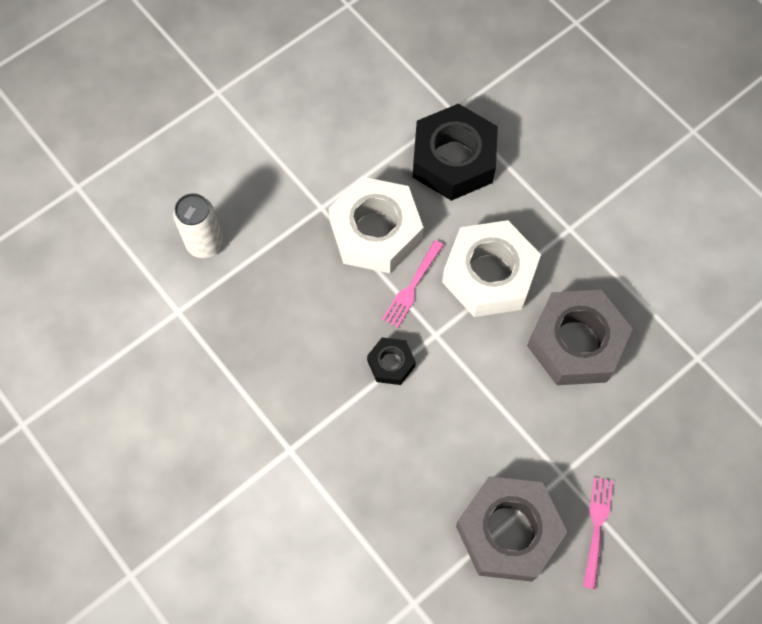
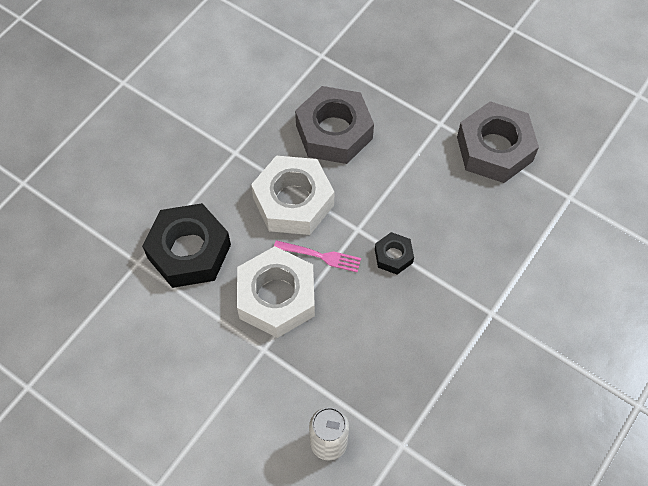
camera: 105 degrees left, 5 degrees down
(596, 527) = (470, 96): pink fork -> none

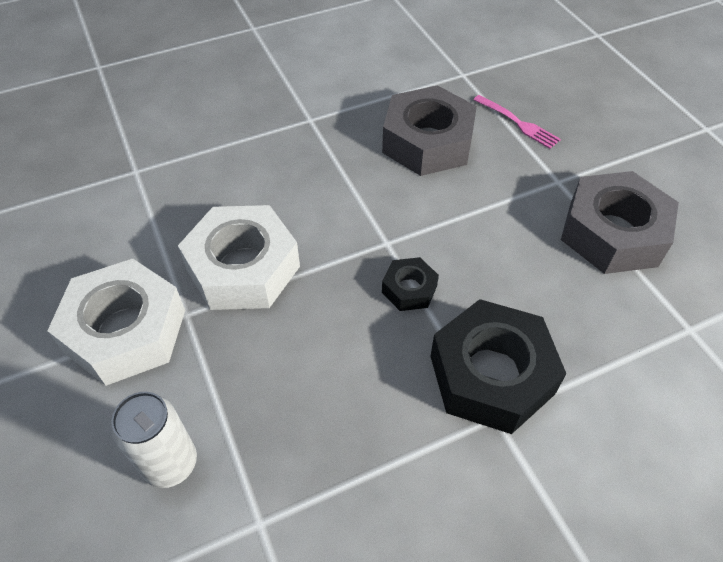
camera: 30 degrees right, 10 degrees down
(189, 251) = (191, 183): black nut -> black nut (491, 375)
(293, 201) = (335, 186): white nut -> white nut (126, 331)
(320, 256) = (324, 250): pink fork -> pink fork (518, 123)

